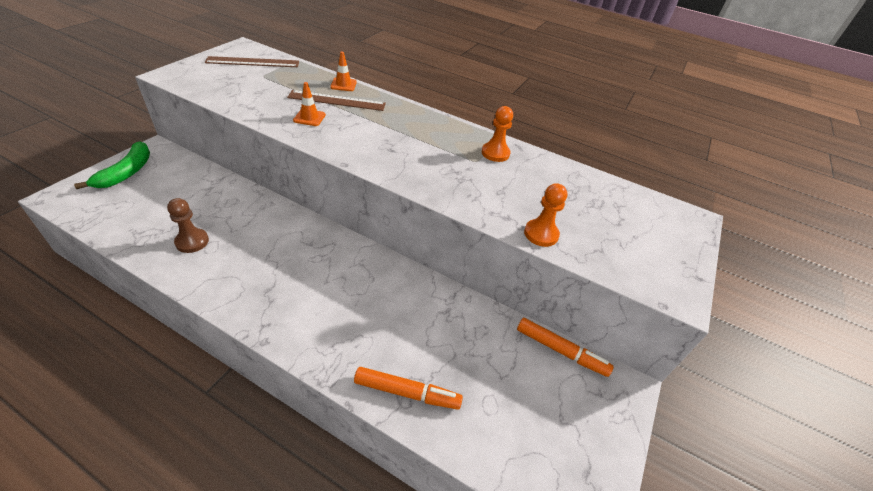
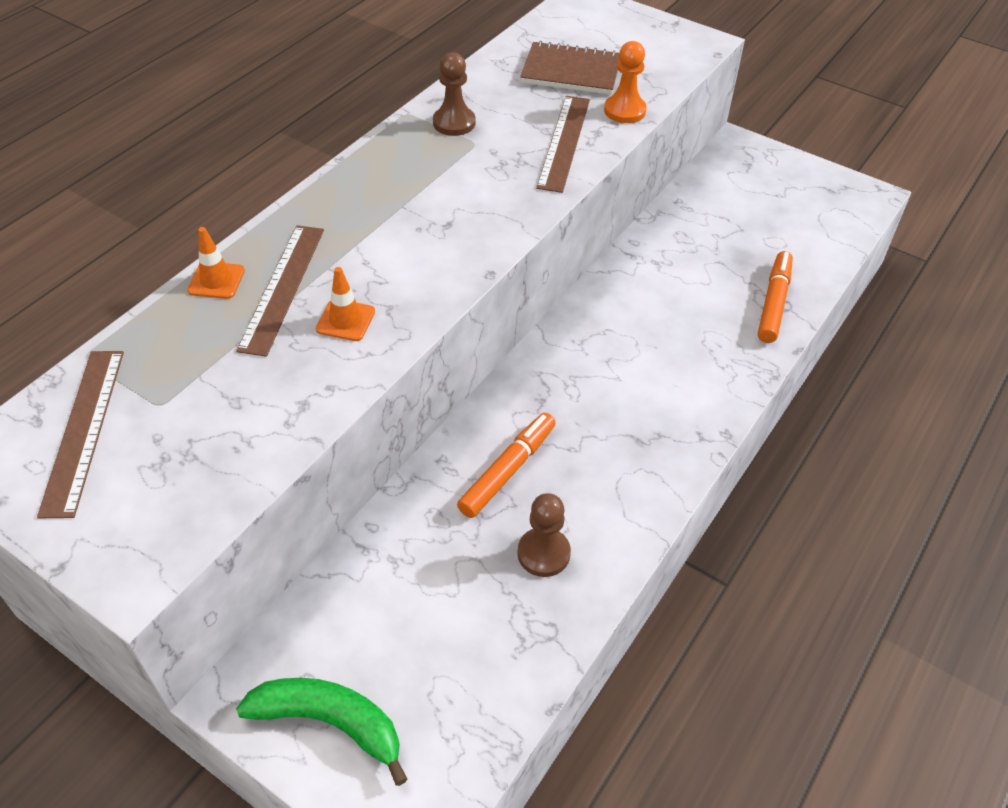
camera: 80 degrees left, 5 degrees up
(488, 200) = (564, 142): none -> brown ruler
(495, 153) = (454, 123): orange pawn -> brown pawn
(561, 351) = (701, 180): orange marker -> orange marker (507, 470)
(582, 207) = (571, 72): none -> brown notebook

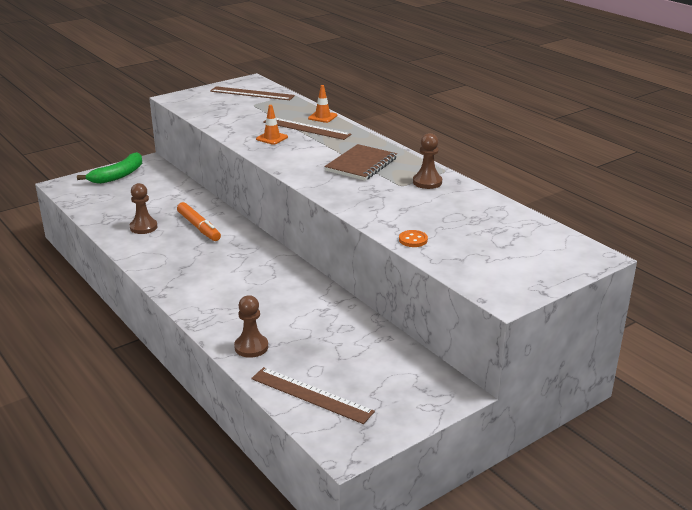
camera: 110 degrees right, 20 degrees down
(564, 142) = (386, 212): brown ruler -> brown ruler (311, 395)
(571, 72) = (475, 230): brown notebook -> brown notebook (361, 164)
(624, 111) = (413, 240): orange pawn -> orange button
(773, 303) = (251, 347): orange marker -> brown pawn

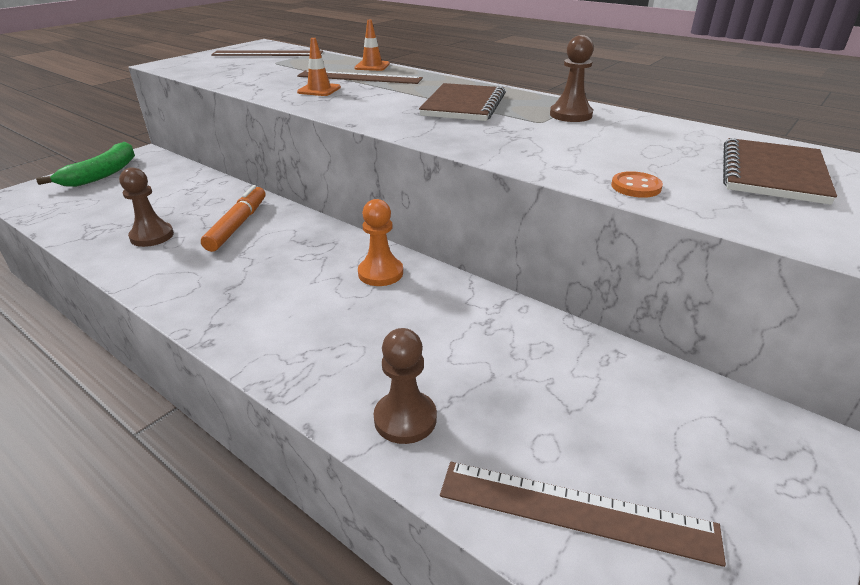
camera: 15 degrees left, 5 degrees up
(199, 227) = (237, 225): orange marker -> orange marker turned 120 degrees counterclockwise
(276, 272) = (380, 273): none -> orange pawn
(506, 243) = (773, 174): none -> brown notebook

